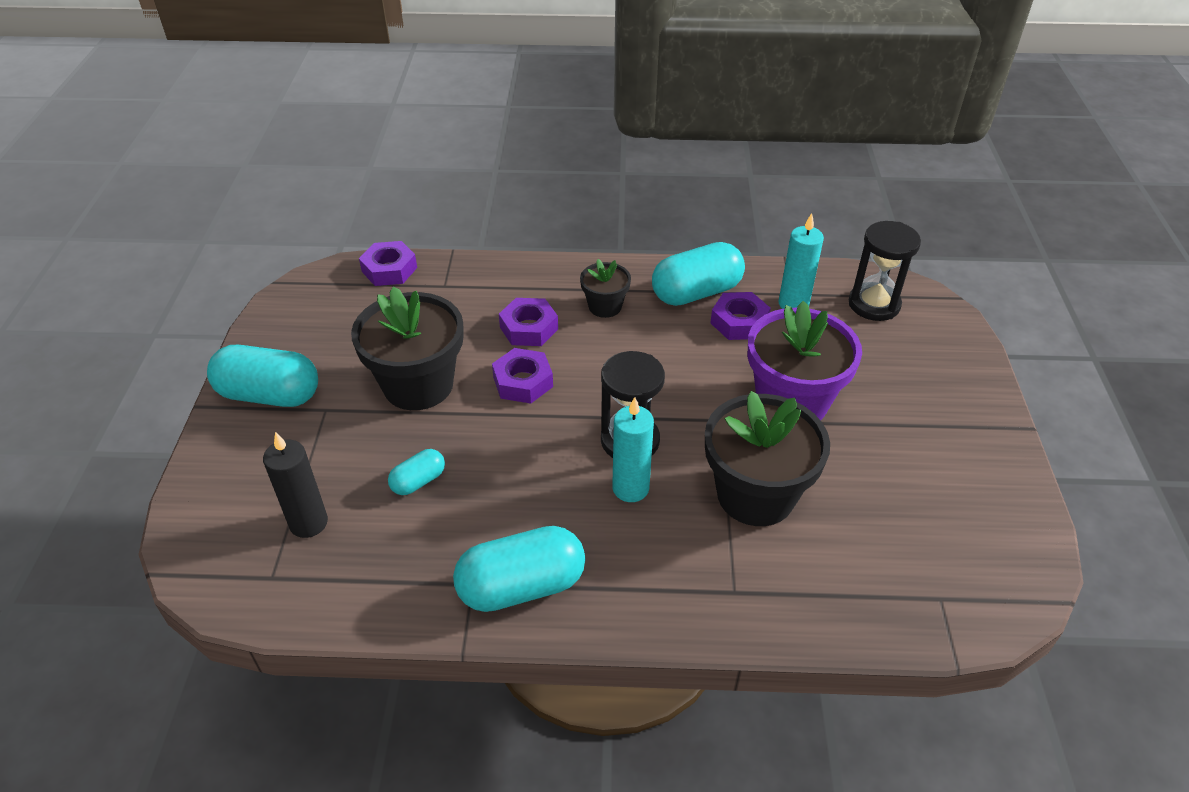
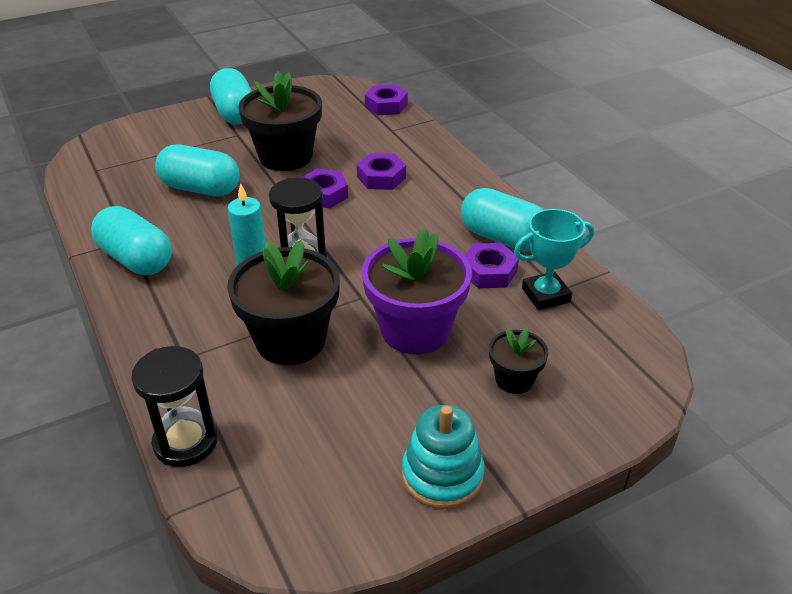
camera: 60 degrees right, 5 degrees down
(308, 523) = (142, 165): black candle -> none
(418, 481) = (200, 189): turquoise capsule -> turquoise capsule, size x1.95
(605, 306) = (439, 201): black flower pot -> black flower pot (514, 379)
(793, 304) = (545, 295): turquoise candle -> turquoise trophy
(874, 304) = (600, 346): black hourglass -> black hourglass (185, 442)
(980, 458) = (442, 475): none -> turquoise stacking toy

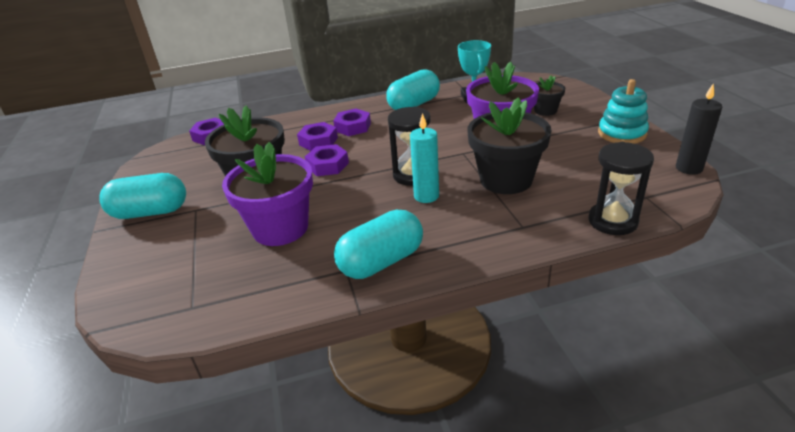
camera: 75 degrees left, 5 degrees down
(200, 189) = (280, 228): turquoise capsule -> purple flower pot
(325, 553) = (689, 168): none -> black candle
(489, 272) = (447, 111): purple nut -> purple nut (353, 127)

